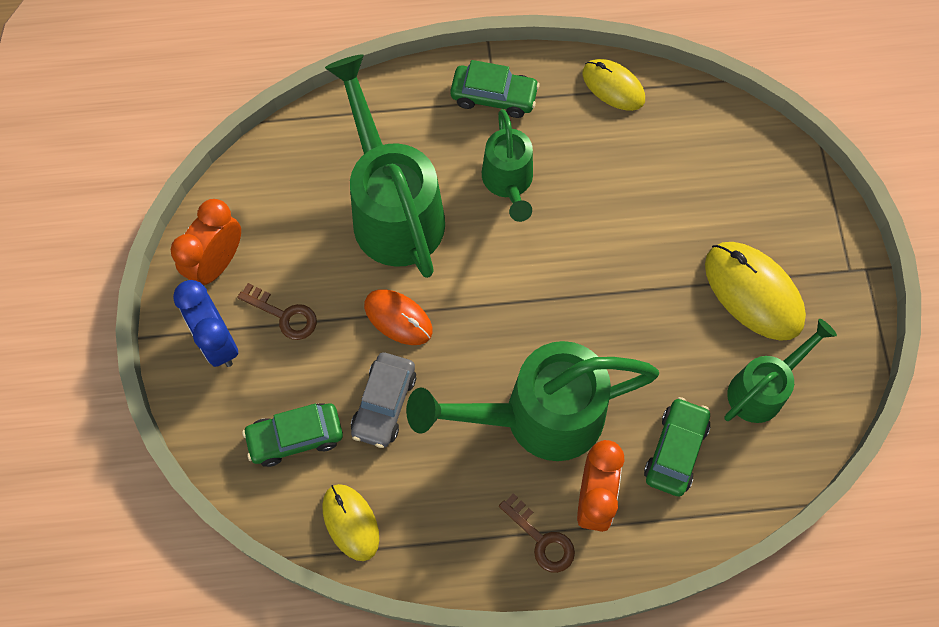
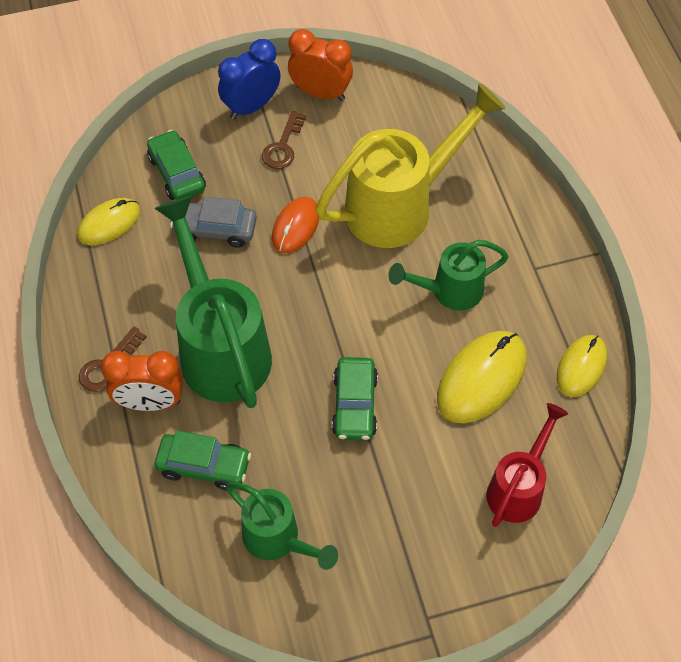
camera: 80 degrees right, 10 degrees down
(393, 209) = (400, 205): green watering can -> yellow watering can
(494, 96) = (538, 266): green car -> green car (354, 405)
(731, 167) = (518, 488): none -> red watering can
(753, 292) = (381, 522): yellow mouse -> yellow mouse (481, 378)

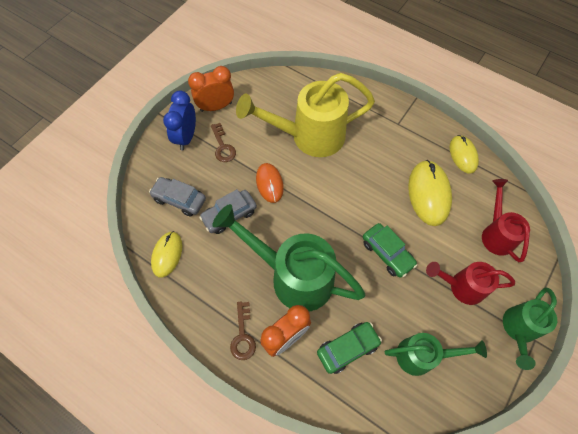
camera: 40 degrees left, 5 degrees up
(177, 173) = (179, 199): green car -> grey car
(400, 205) = (309, 136): yellow watering can -> yellow watering can turned 120 degrees counterclockwise
(405, 509) = (461, 286): none -> red watering can
(449, 291) = (373, 162): green watering can -> green watering can (518, 330)

